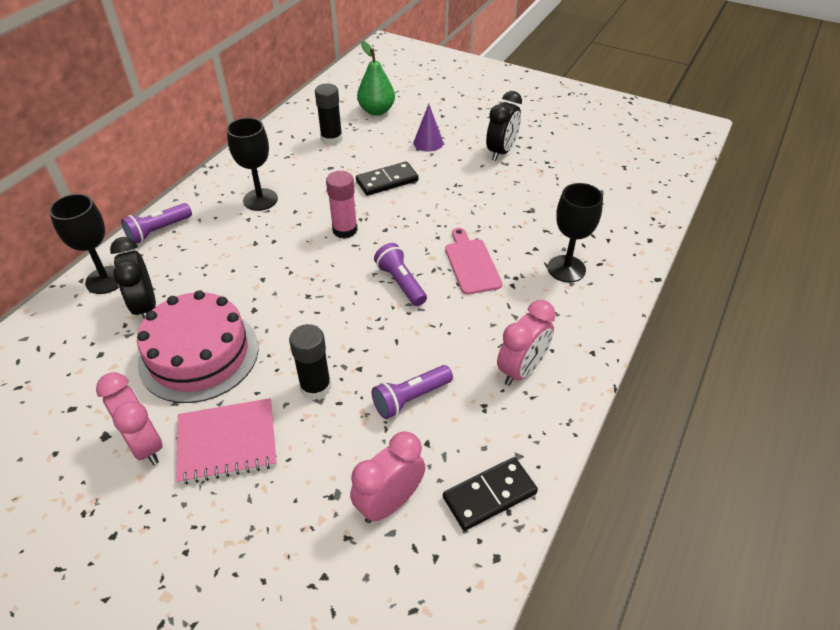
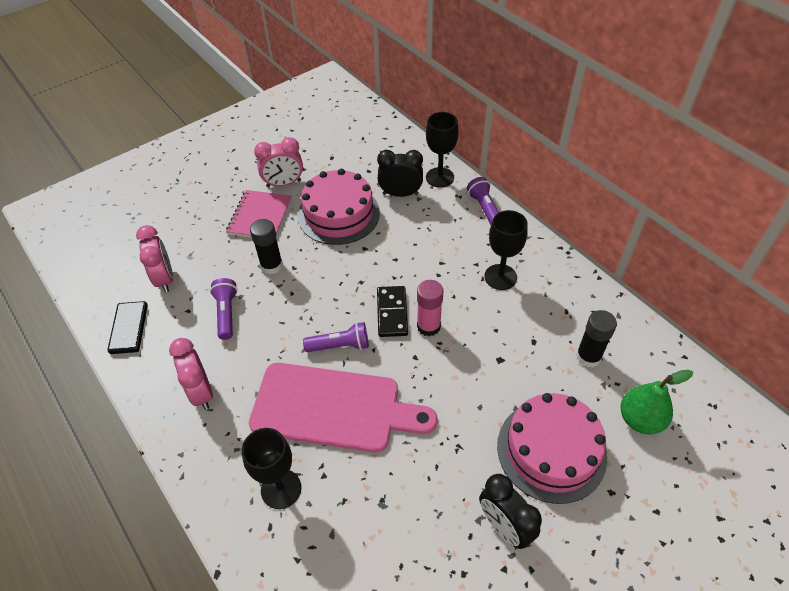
camera: 115 degrees right, 5 degrees up
(387, 181) = (490, 383): black domino -> black domino (392, 313)
(428, 142) = (551, 450): purple cone -> pink cake
(471, 264) = (333, 408): pink cutting board -> pink cutting board, size x1.97

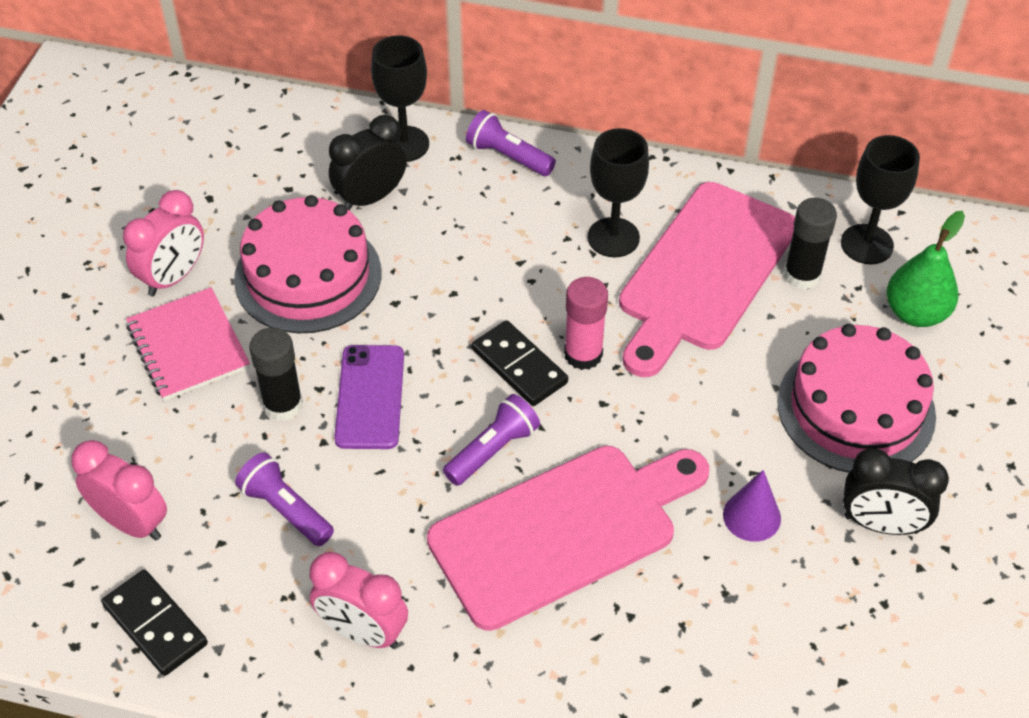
camera: 40 degrees left, 0 degrees up
(281, 489) = (594, 668): black goblet -> black goblet (867, 244)
(311, 285) = (370, 397): none -> purple phone
(435, 469) = (752, 516): none -> purple cone
(532, 322) = (703, 272): none -> pink cutting board

